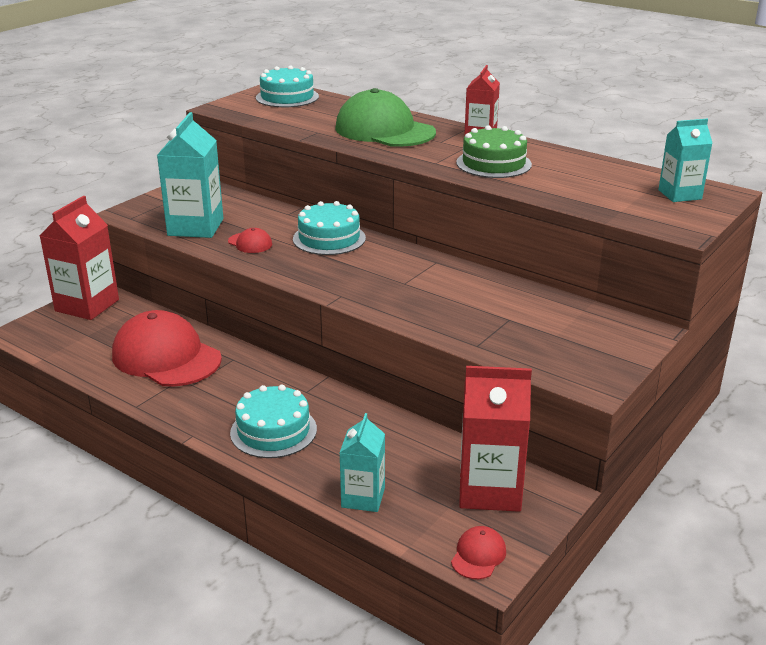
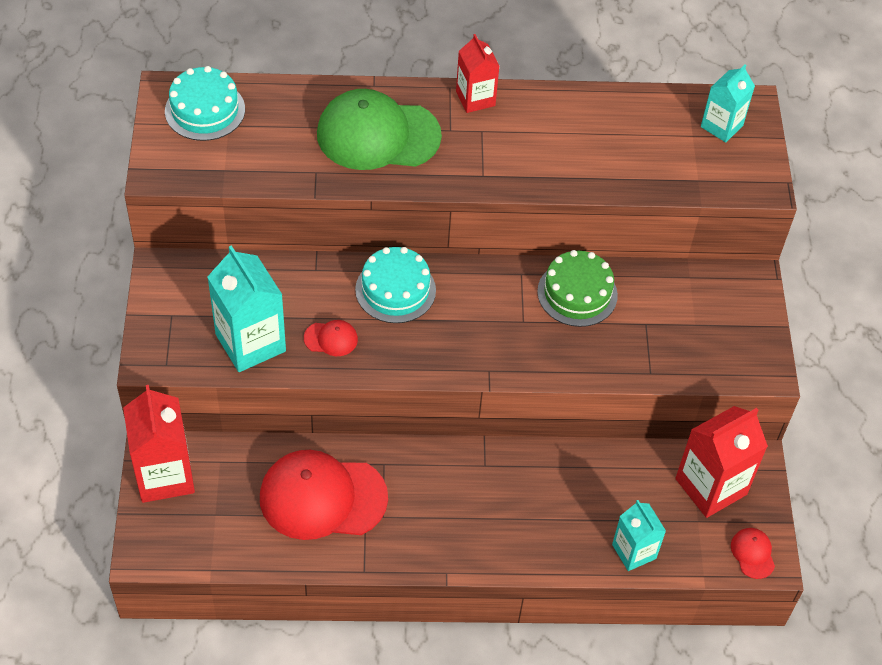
camera: 40 degrees left, 25 degrees up
(273, 431) = (504, 526): turquoise cake -> none
(493, 163) = (534, 150): green cake -> green cake (577, 293)

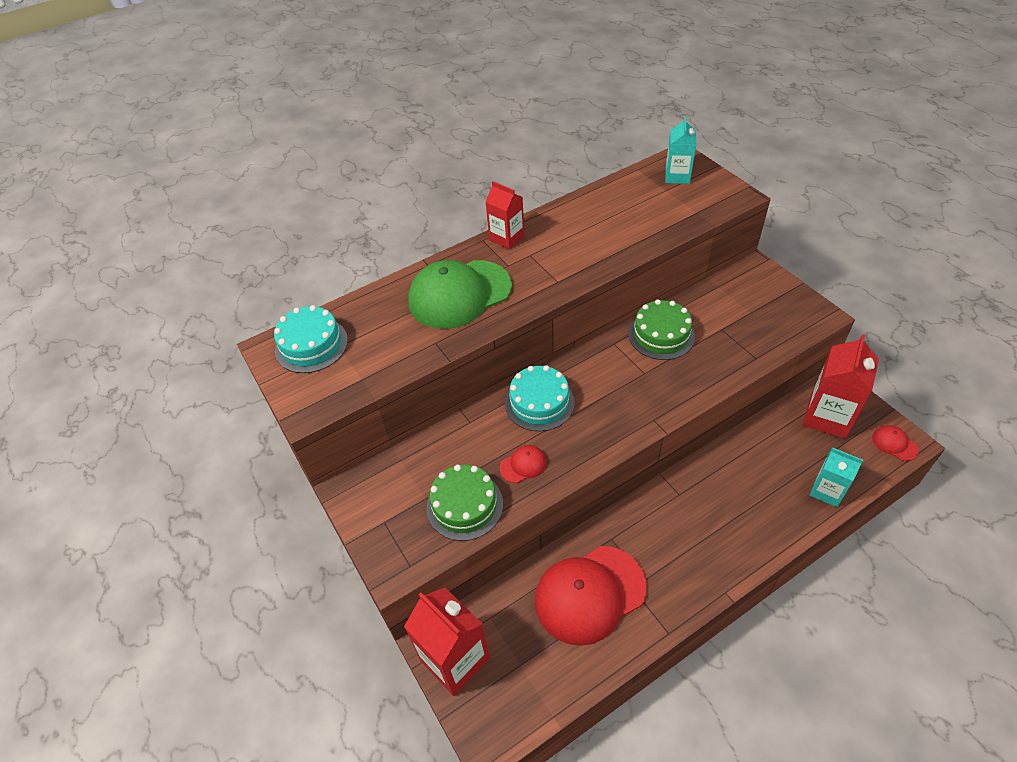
camera: 25 degrees left, 5 degrees down
(250, 343) = (464, 505): turquoise carton -> green cake

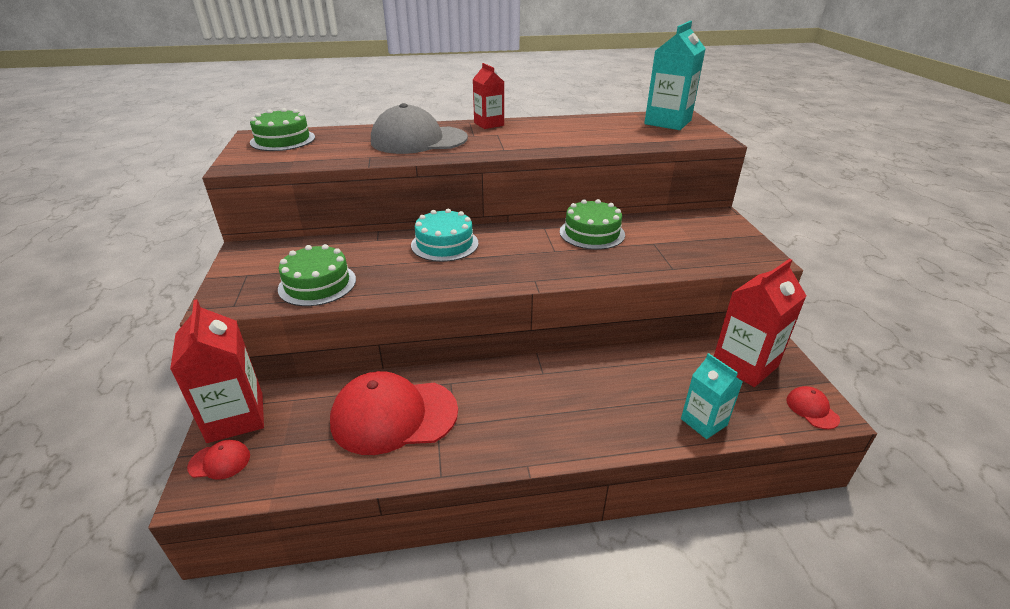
camera: 20 degrees right, 15 degrees down
(311, 345) = (283, 140): turquoise cake -> green cake
(459, 294) = (418, 140): green cap -> grey cap
(523, 465) = (391, 275): red cap -> red cap (219, 461)
(677, 176) = (667, 122): turquoise carton -> turquoise carton, size x1.62

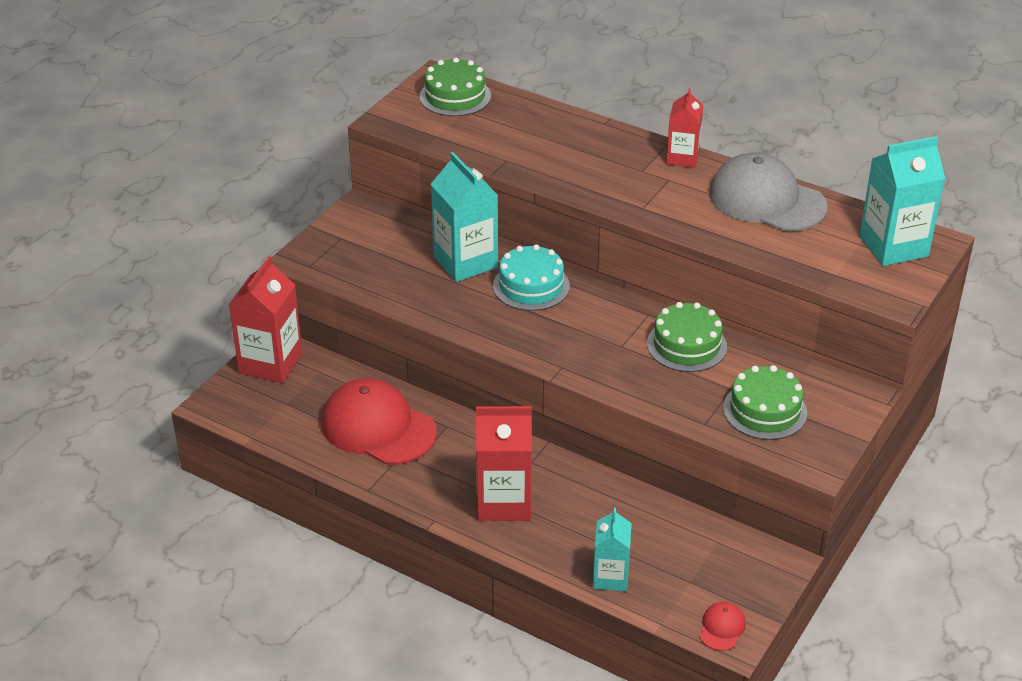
camera: 40 degrees right, 5 degrees up
(219, 461) = (238, 392): red cap -> none
(317, 284) = (384, 276): green cake -> green cake (765, 410)
(376, 249) = (465, 262): none -> turquoise carton
(418, 140) = (578, 154): grey cap -> grey cap (767, 200)
(744, 364) = (724, 562): red carton -> red carton (504, 501)

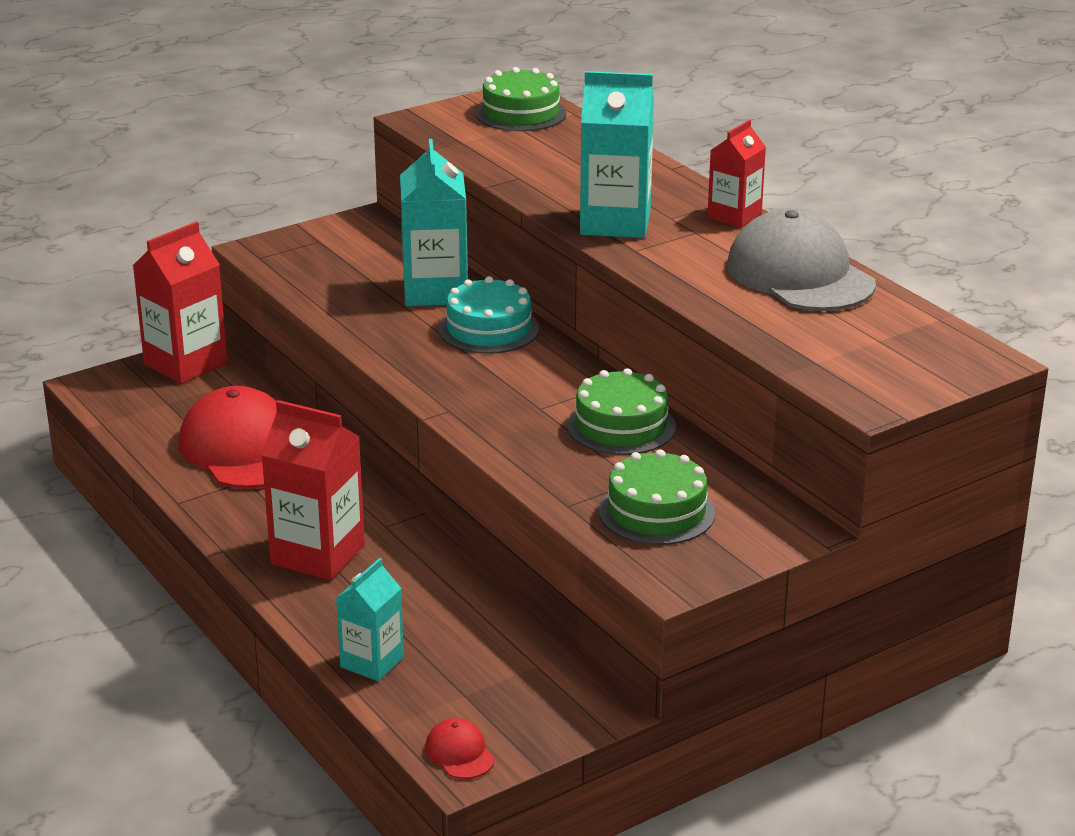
camera: 25 degrees right, 10 degrees down
(722, 628) = (459, 753): red cap -> red cap turned 75 degrees counterclockwise
(893, 246) = (922, 352): turquoise carton -> turquoise carton (615, 223)

